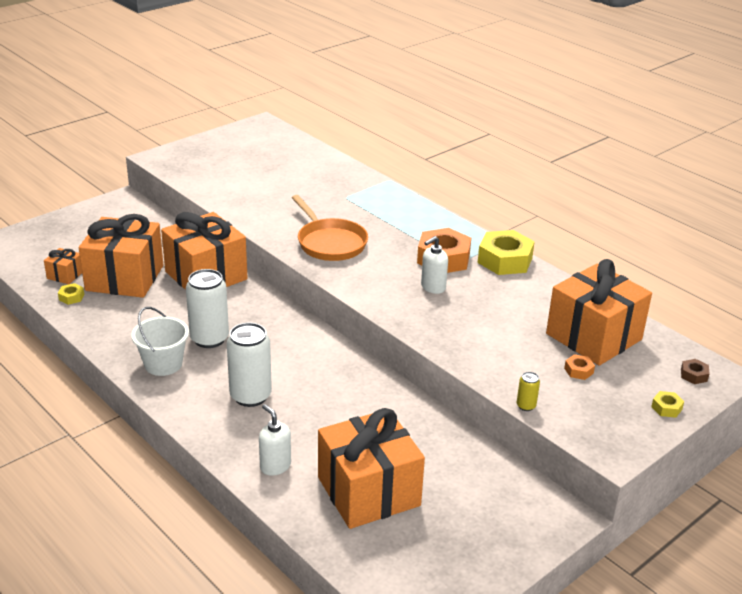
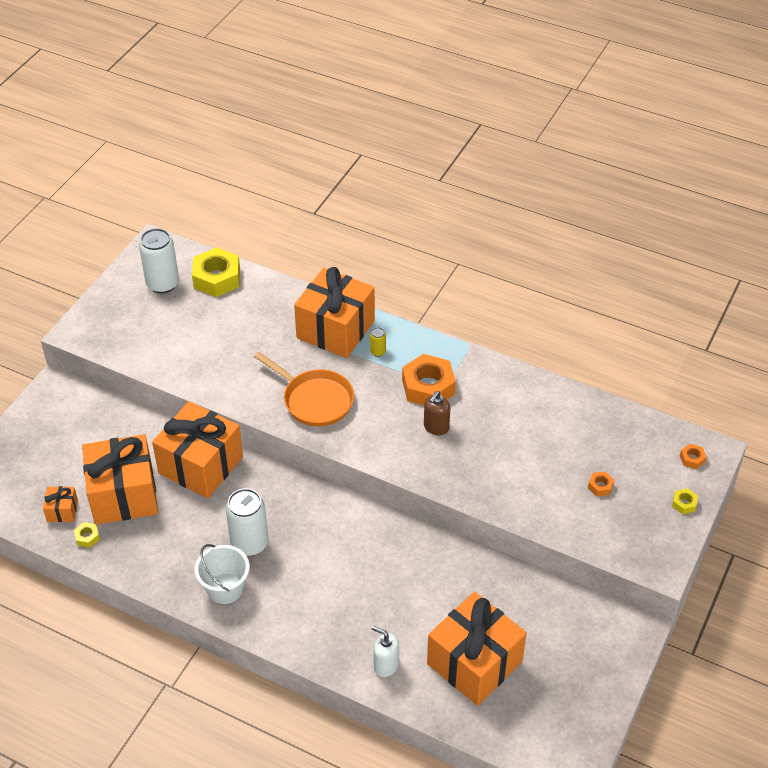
camera: 20 degrees left, 15 degrees up
(250, 396) = (324, 597): white can -> white can (163, 284)
(433, 287) = (436, 427): white soap dispenser -> brown soap dispenser
(505, 260) = (483, 370): yellow nut -> yellow nut (217, 278)
(526, 406) = (574, 541): yellow can -> yellow can (378, 352)
(593, 336) = (597, 441): orange gift -> orange gift (335, 329)
(694, 375) = (692, 459): brown nut -> orange nut

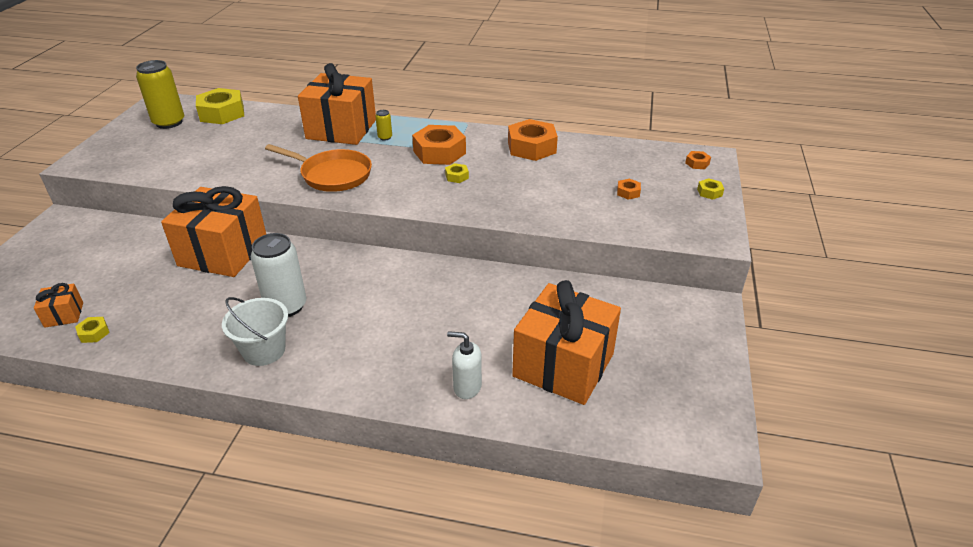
camera: 15 degrees left, 10 degrees down
(124, 495) = (138, 289): orange gift -> none
(163, 284) = (169, 122): white can -> yellow can
(436, 427) = (457, 176): brown soap dispenser -> yellow nut
(526, 398) = (531, 147): none -> orange nut

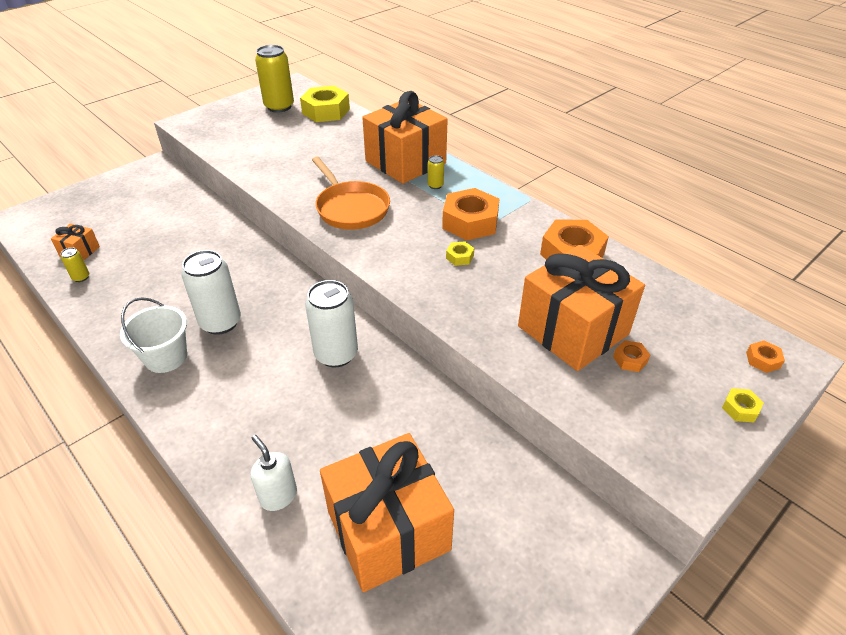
camera: 35 degrees right, 5 degrees up
(94, 333) = (81, 277): yellow nut -> yellow can
(223, 253) = (226, 246): orange gift -> orange gift (573, 330)
(411, 285) = (336, 354): none -> white can

